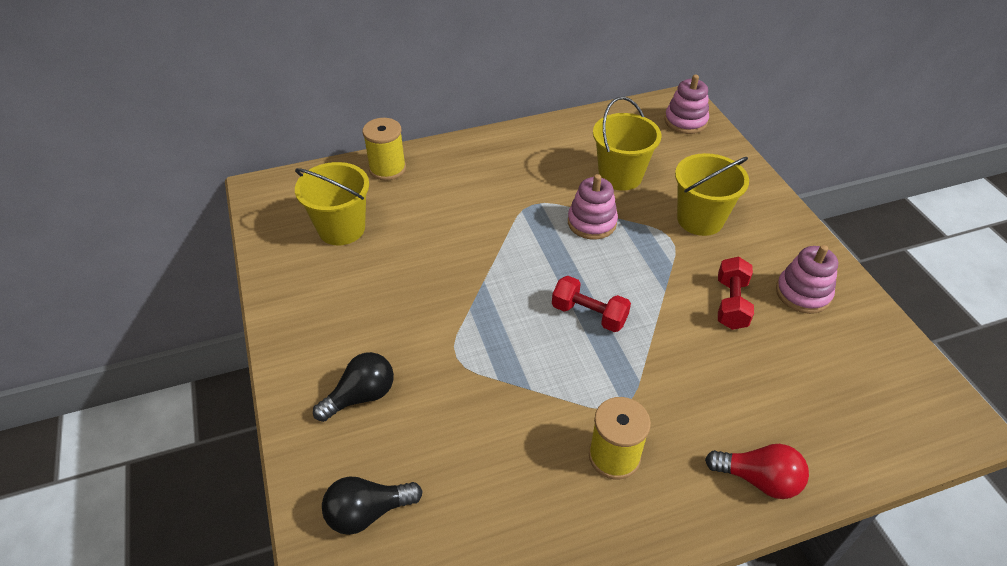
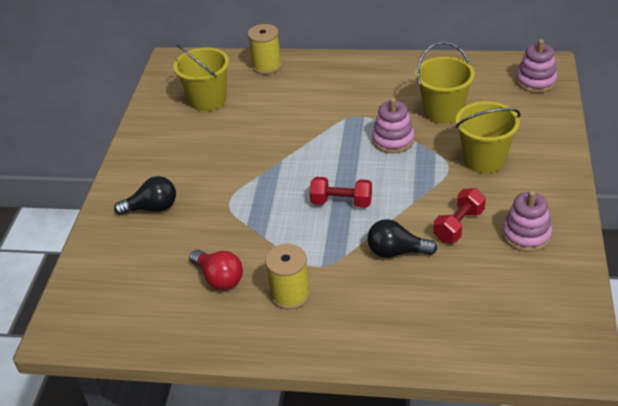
camera: 30 degrees right, 5 degrees down
(368, 512) = (113, 274): black light bulb -> black light bulb (396, 252)
(589, 314) = (341, 202): red dumbbell -> red dumbbell turned 45 degrees counterclockwise
(758, 479) = (382, 342): red light bulb -> red light bulb (219, 278)

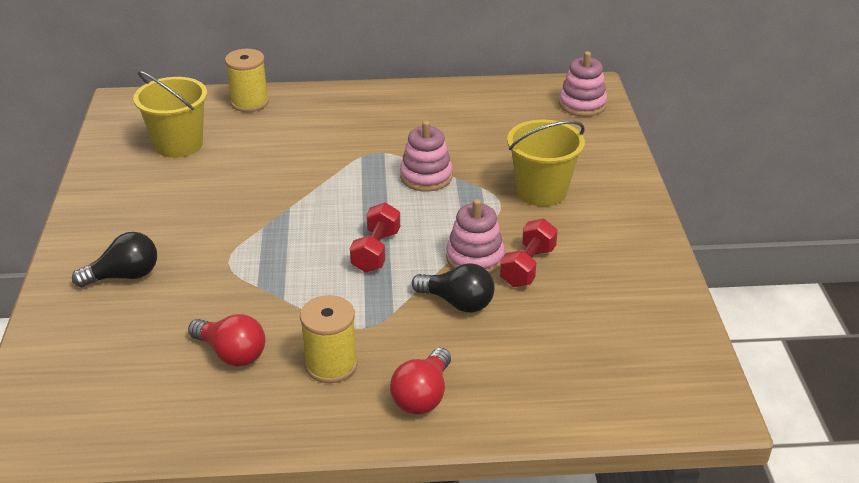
camera: 15 degrees left, 5 degrees down
(341, 202) = (376, 251): red dumbbell -> red dumbbell turned 75 degrees counterclockwise
(354, 327) = (423, 396): none -> red light bulb
(396, 252) = (457, 302): black light bulb -> black light bulb turned 150 degrees counterclockwise
(443, 111) = (480, 142): yellow bucket -> none
(526, 235) = (611, 271): pink stacking toy -> pink stacking toy (475, 258)

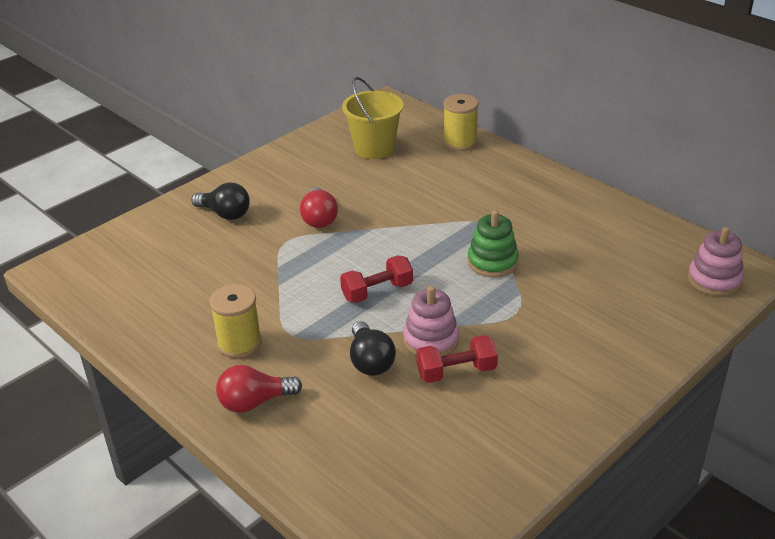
camera: 50 degrees right, 0 degrees up
(231, 353) = (204, 297): red light bulb -> red light bulb (319, 218)
(426, 177) = (492, 262): pink stacking toy -> green stacking toy
(541, 191) = (559, 326): yellow bucket -> none

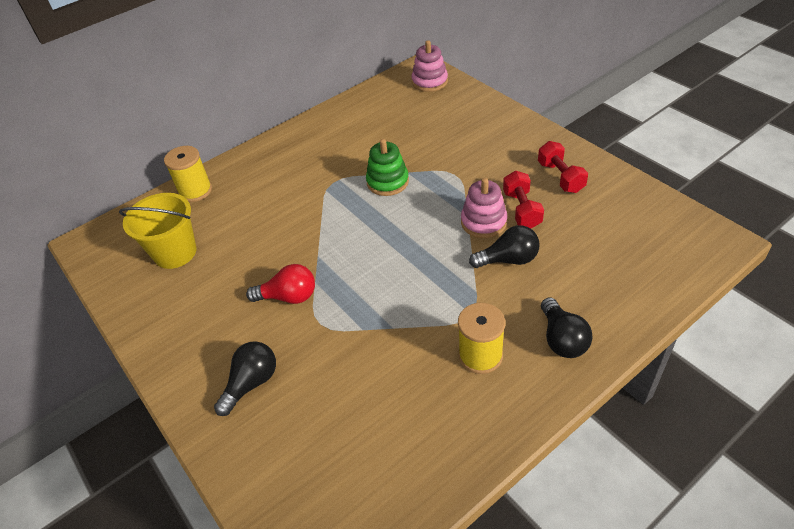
camera: 80 degrees left, 10 degrees up
(255, 402) = (562, 339): red light bulb -> black light bulb
(377, 291) = (415, 254): red dumbbell -> red dumbbell (560, 177)

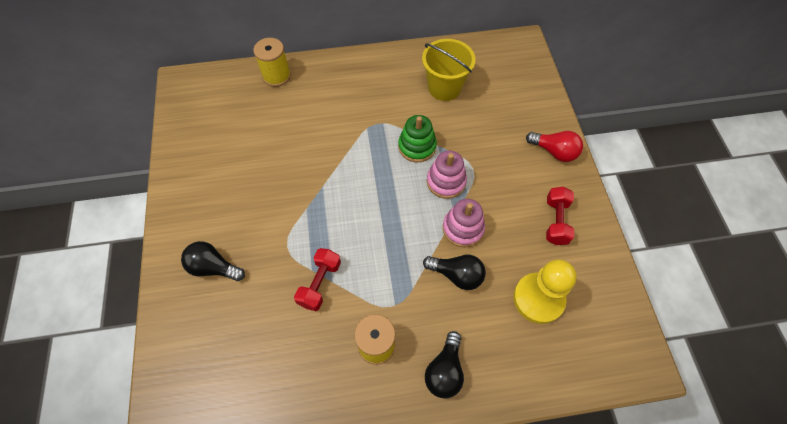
camera: 25 degrees right, 15 degrees up
(175, 252) = (231, 125): yellow bucket -> yellow bucket (444, 87)
(251, 383) = (213, 267): black light bulb -> black light bulb turned 135 degrees counterclockwise
(288, 297) = (280, 210): red light bulb -> red light bulb (554, 152)
(429, 82) = (519, 62): pink stacking toy -> pink stacking toy (446, 181)
(522, 209) = (501, 234): red dumbbell -> red dumbbell (320, 283)
(595, 239) = (538, 299): none -> yellow pawn

